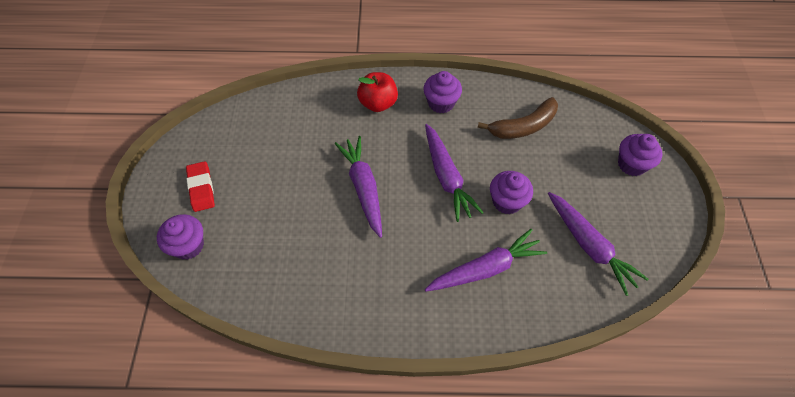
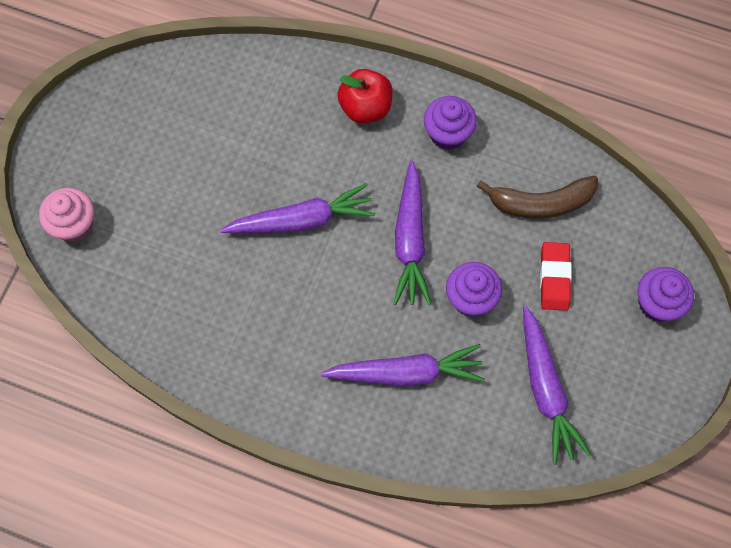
camera: 20 degrees right, 10 degrees up
(188, 245) = (74, 225): purple cupcake -> pink cupcake
(201, 188) = (109, 156): red eraser -> red eraser (554, 278)
(363, 188) = (302, 220): purple carrot -> purple carrot turned 75 degrees clockwise

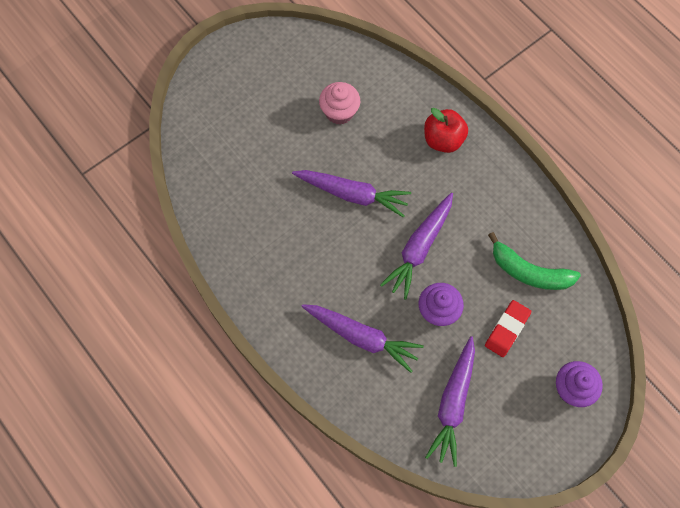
camera: 30 degrees right, 0 degrees up
(74, 225) = (201, 119): pink cupcake -> pink cupcake (339, 112)
(447, 134) = (491, 188): purple cupcake -> none
(541, 203) = (529, 271): brown banana -> green banana

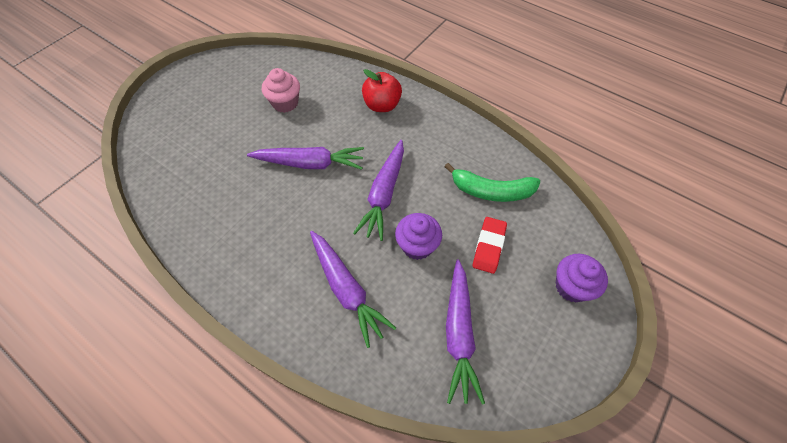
camera: 15 degrees left, 10 degrees down
(362, 337) = (347, 289): purple carrot -> purple carrot turned 45 degrees clockwise

